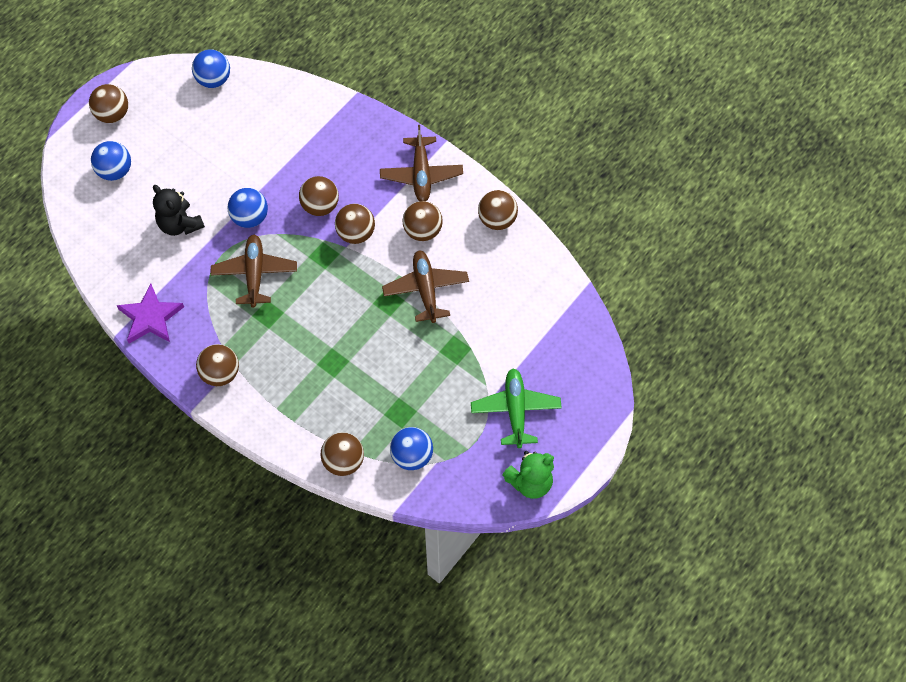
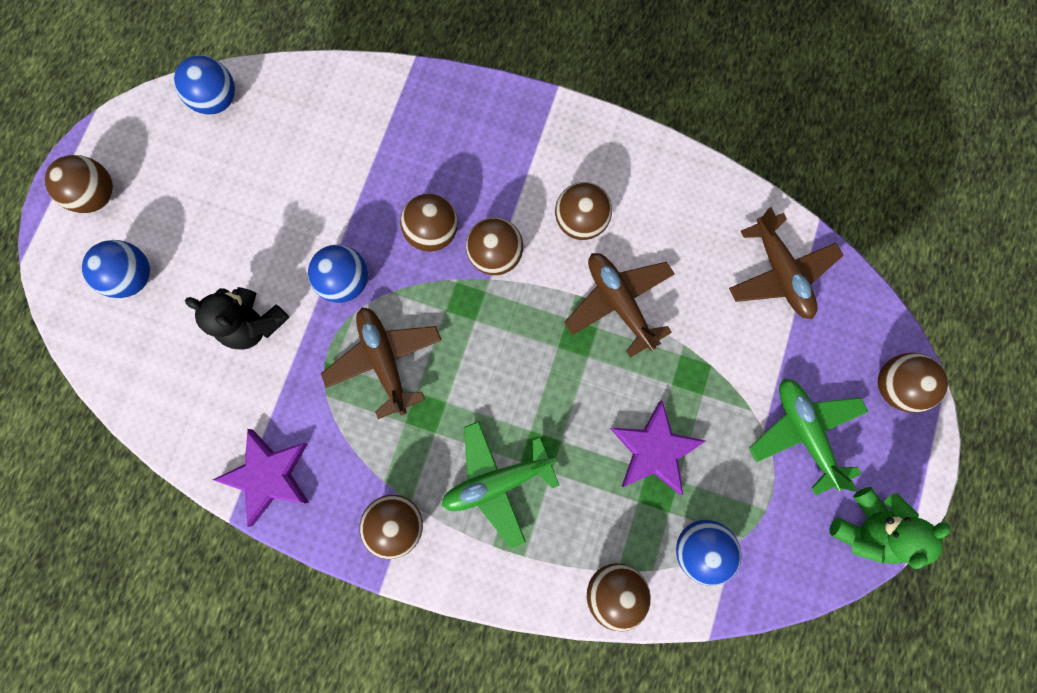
camera: 20 degrees left, 15 degrees up
(296, 371) = (497, 482): none -> green plane
(409, 387) = (654, 450): none -> purple star
(421, 174) = (546, 143): brown plane -> brown plane (780, 273)
(497, 220) = (669, 173): brown ball -> brown ball (894, 386)

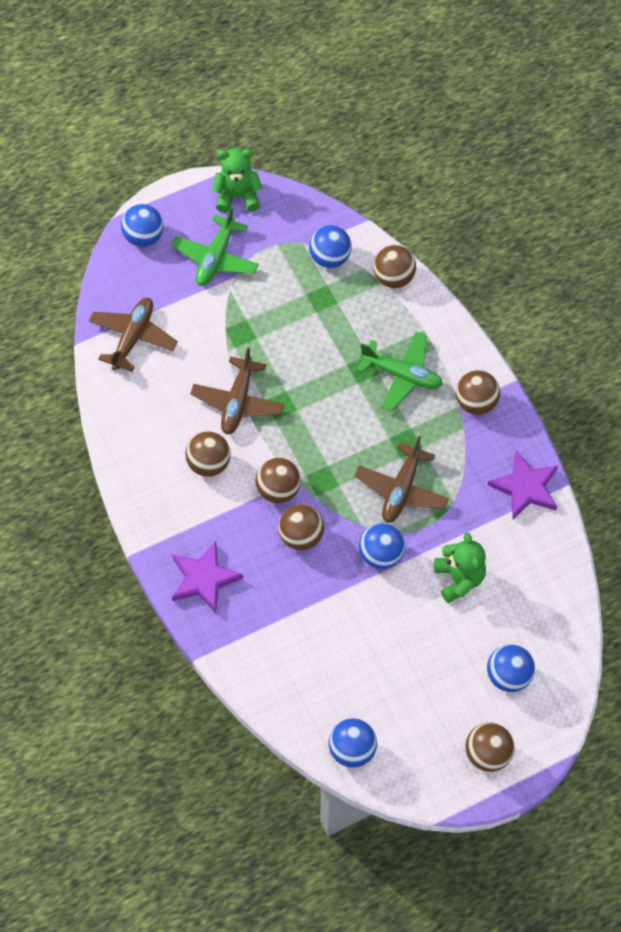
camera: 135 degrees left, 15 degrees down
(254, 324) = (459, 578): black teddy bear -> green teddy bear
(654, 450) = (302, 317): purple star -> purple star (204, 579)
(894, 386) = (144, 237): brown ball -> blue ball

